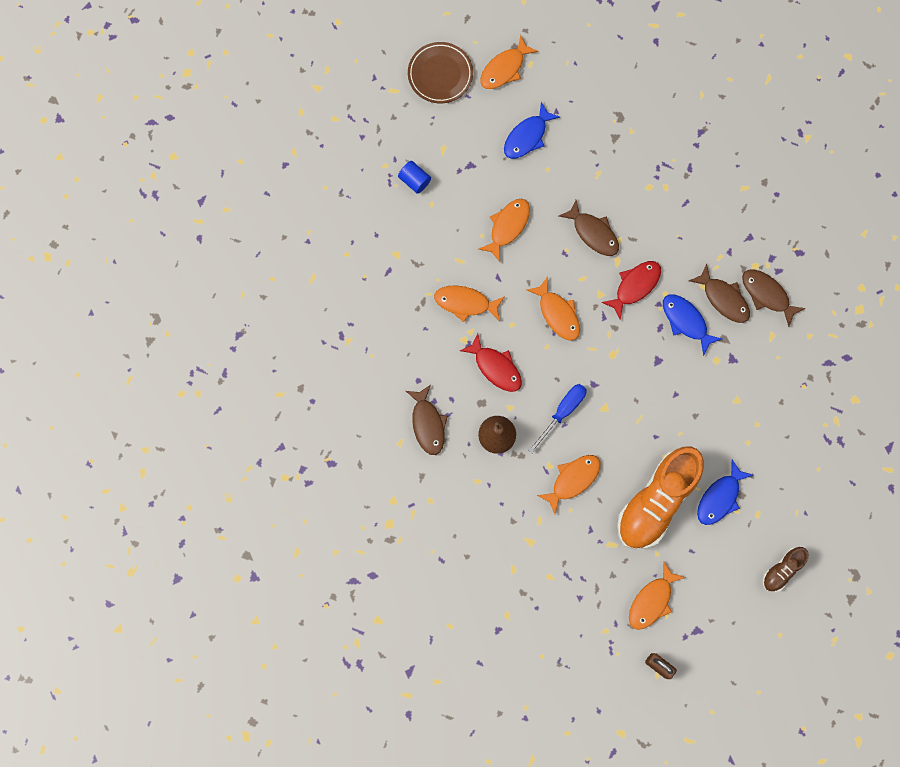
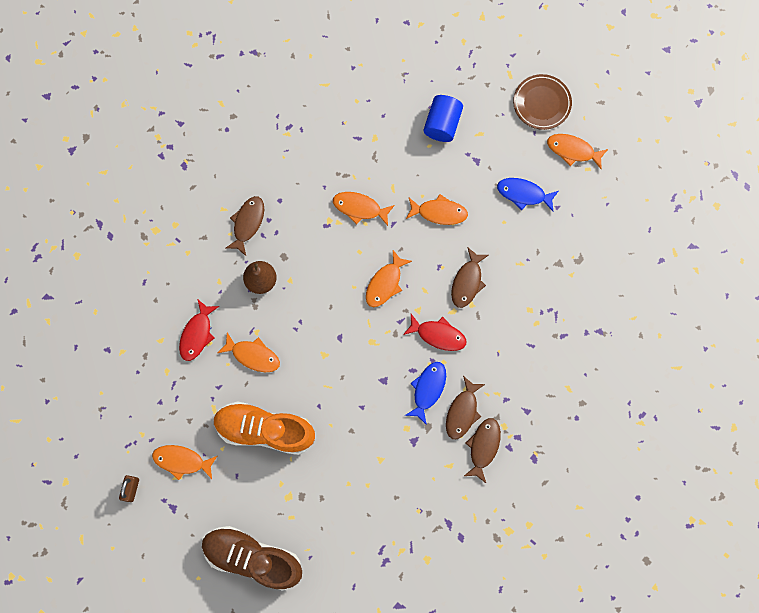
camera: 65 degrees right, 0 degrees up
(414, 180) = (442, 124): blue cylinder -> blue cylinder, size x1.61
(427, 424) = (248, 223): brown fish -> brown fish turned 150 degrees clockwise
(465, 303) = (360, 208): orange fish -> orange fish turned 60 degrees counterclockwise
(495, 367) = (318, 254): red fish -> red fish (197, 334)
(562, 412) = (305, 323): blue screwdriver -> none
(720, 497) = (291, 480): blue fish -> none
(782, 570) = (253, 557): brown shoe -> brown shoe, size x2.11

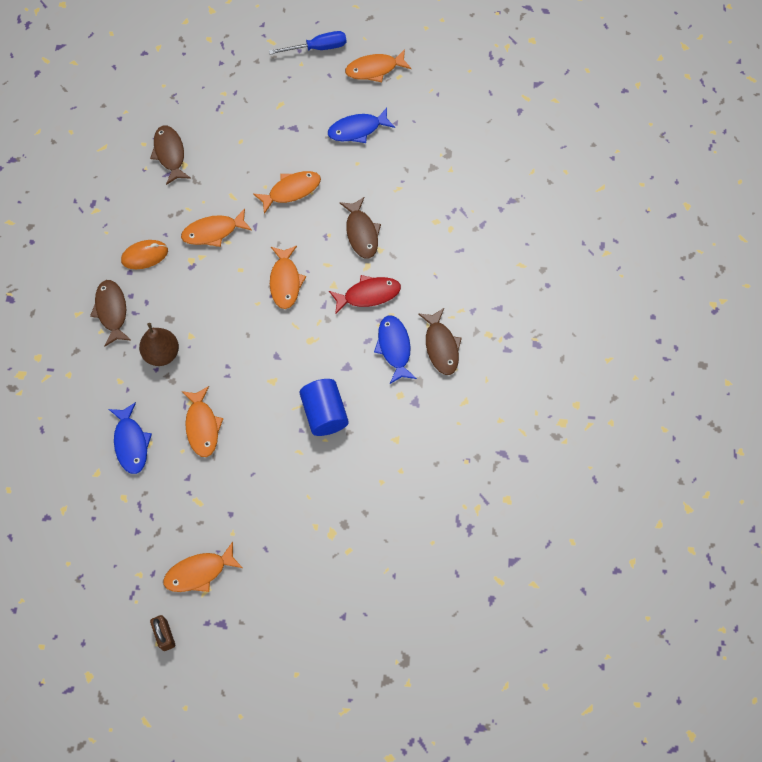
camera: 35 degrees left, 10 degrees down
(197, 334) = (131, 443): red fish -> blue fish
(253, 355) = (202, 426): orange fish -> orange fish turned 90 degrees clockwise
(253, 557) = (338, 615): brown shoe -> none
(265, 430) = (263, 487): orange shoe -> none
(298, 194) = (145, 256): none -> orange mouse
(442, 124) = (239, 116): blue cylinder -> blue cylinder (324, 414)
(483, 447) = (483, 364): brown fish -> brown fish (170, 154)
(541, 103) = (318, 48): brown plate -> blue screwdriver

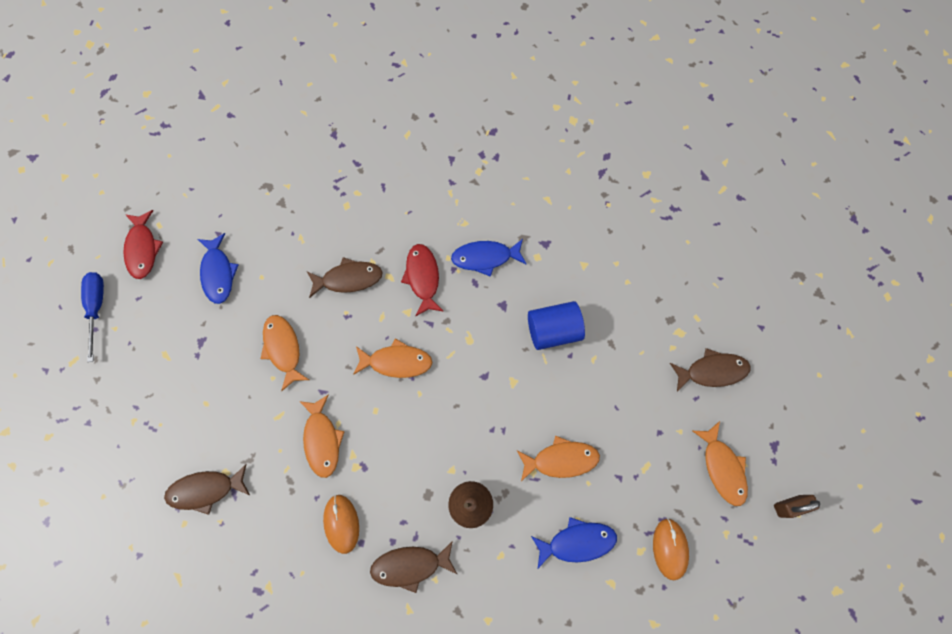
camera: 85 degrees left, 5 degrees up
(126, 523) = (669, 548): none -> orange mouse
(374, 69) = (143, 249): orange fish -> red fish
(441, 346) = (488, 214): brown fish -> brown fish (712, 371)

